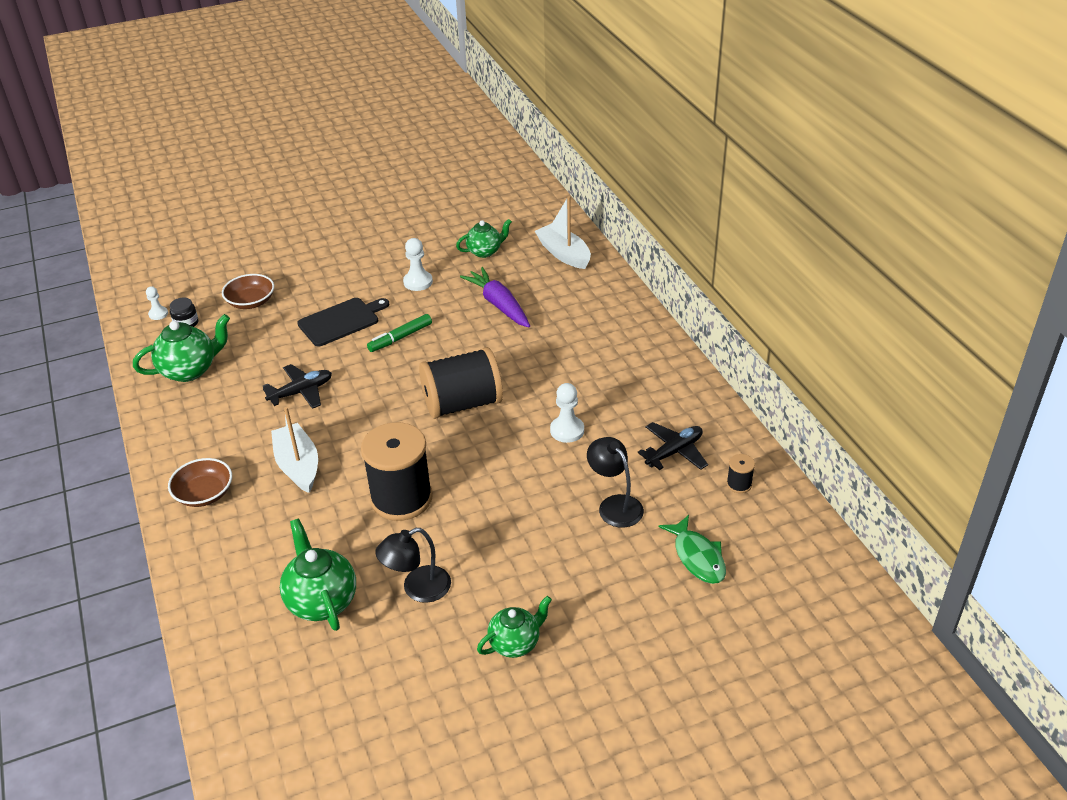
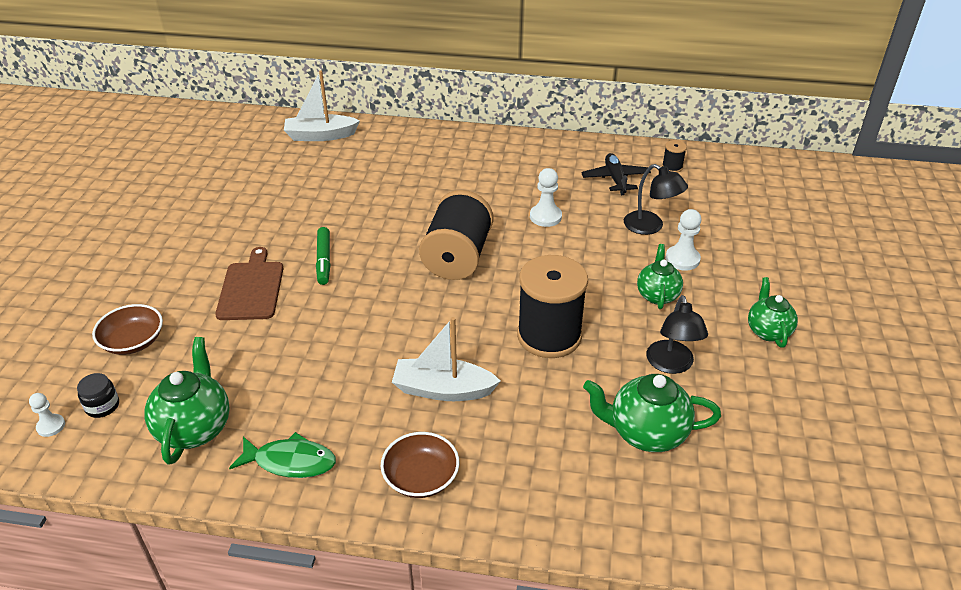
camera: 60 degrees left, 0 degrees up
(301, 392) = (332, 352): black plane -> none
(341, 321) = (251, 288): black cutting board -> brown cutting board
(418, 282) = (253, 222): white pawn -> white pawn (682, 259)
(485, 251) = (261, 171): green teapot -> green teapot (657, 295)
(499, 305) = (346, 191): purple carrot -> none
(615, 505) = (650, 227): black lamp -> black lamp turned 135 degrees counterclockwise
(697, 557) = (732, 212): green fish -> green fish (290, 462)

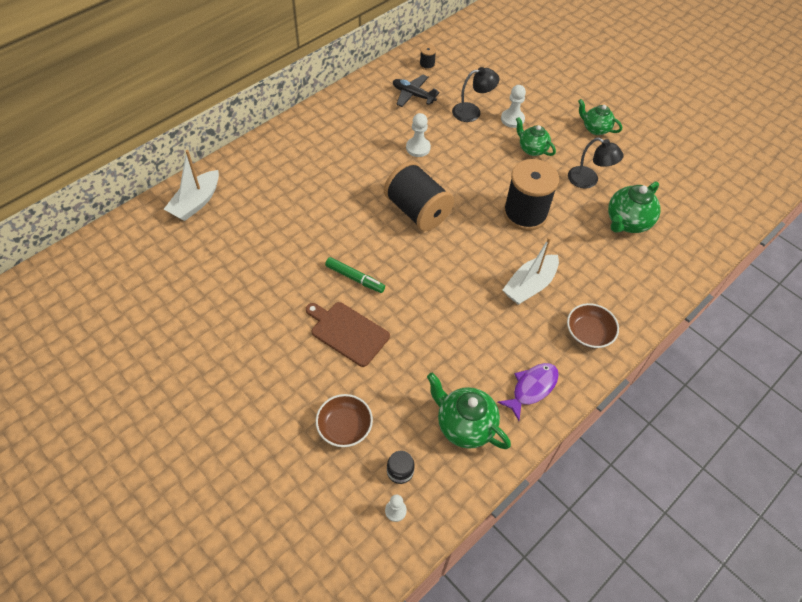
camera: 55 degrees left, 15 degrees up
(290, 462) = (531, 388): green fish -> purple fish

